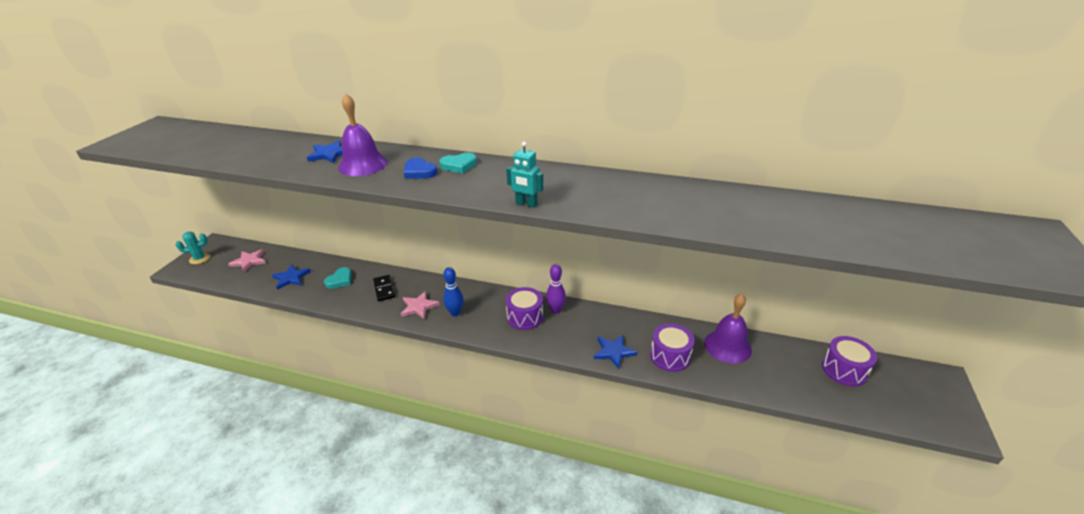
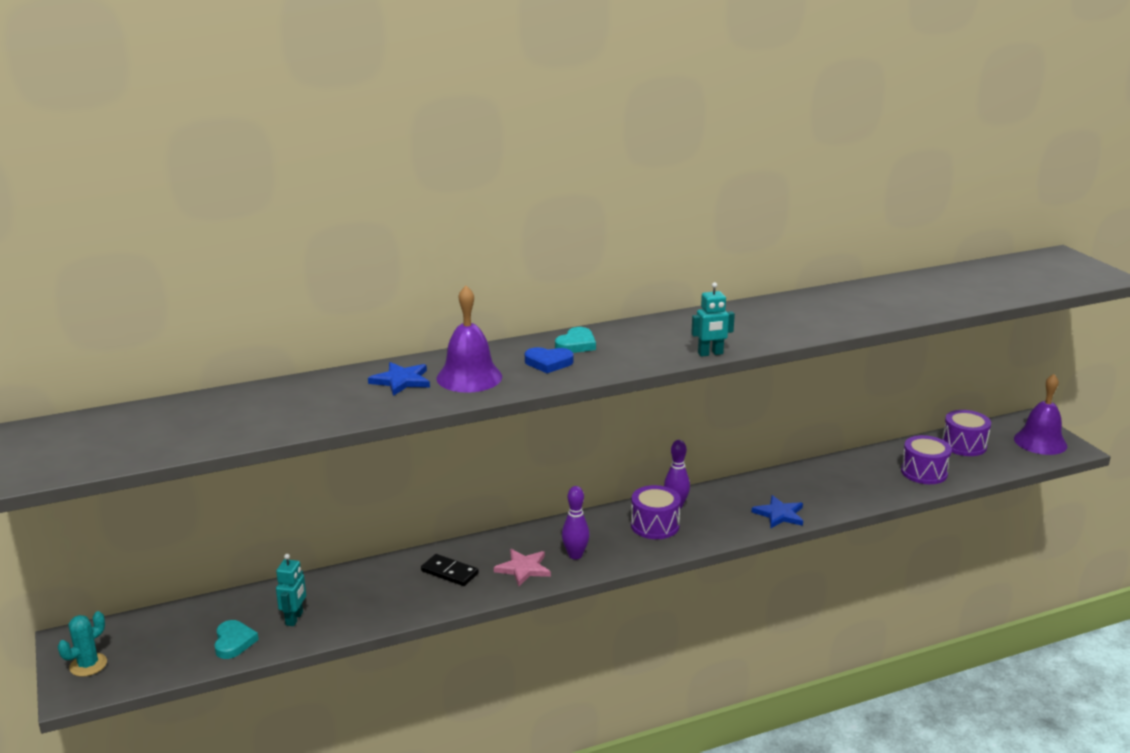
camera: 40 degrees left, 10 degrees down
(249, 261) = (186, 631): pink star -> none
(291, 278) = (294, 618): blue star -> turquoise robot
(340, 280) = (372, 590): turquoise heart -> turquoise heart (234, 642)
(455, 313) = (575, 555): blue bowling pin -> purple bowling pin
(670, 356) = (829, 496): purple drum -> purple drum (924, 472)
(727, 346) = (863, 466): purple bell -> purple bell (1040, 442)

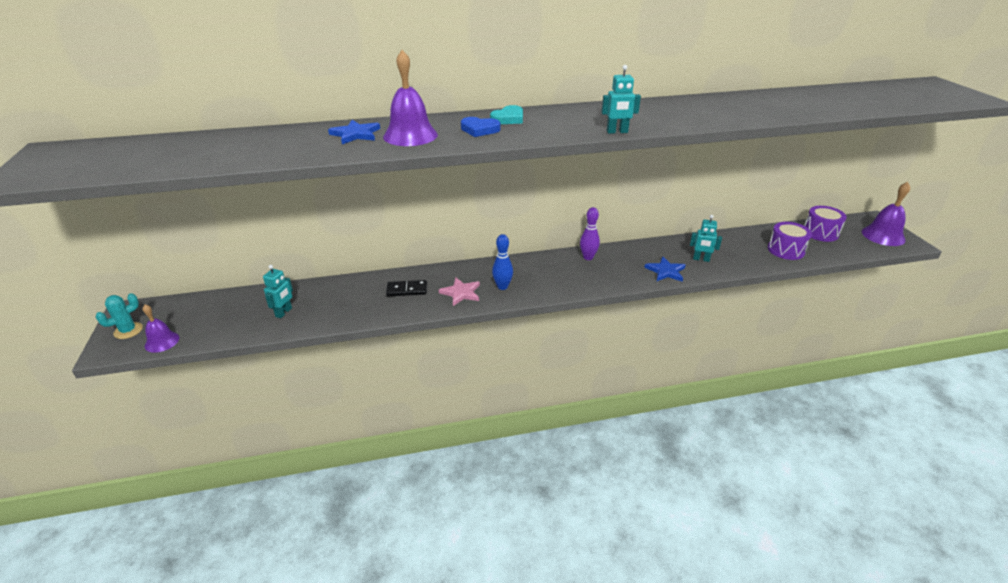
camera: 10 degrees right, 10 degrees up
(144, 673) = (162, 341): none -> purple bell
(234, 642) = (234, 325): turquoise heart -> none
(449, 572) = (407, 290): black domino -> black domino turned 45 degrees counterclockwise
(575, 555) = (502, 287): purple bowling pin -> blue bowling pin
(655, 525) = (568, 270): purple drum -> none
(820, 494) = (701, 259): none -> turquoise robot

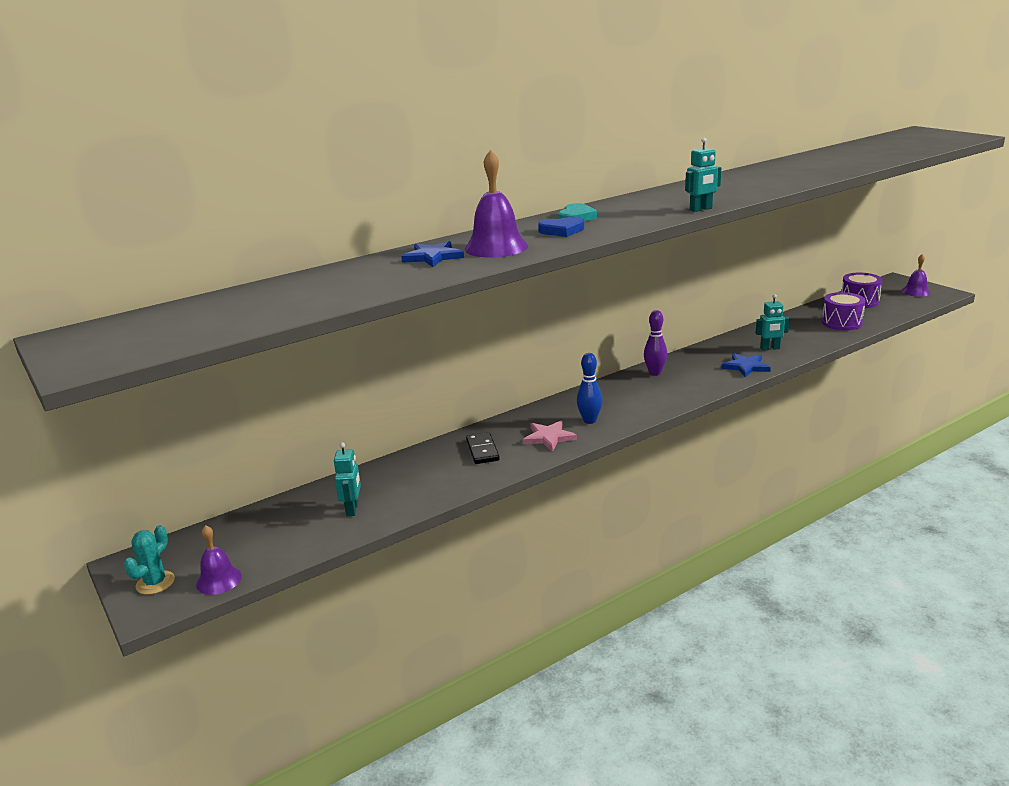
camera: 20 degrees left, 10 degrees down
(407, 290) = (482, 450): black domino -> black domino turned 75 degrees counterclockwise
(883, 235) = (916, 292): purple bell -> purple bell, size x0.63

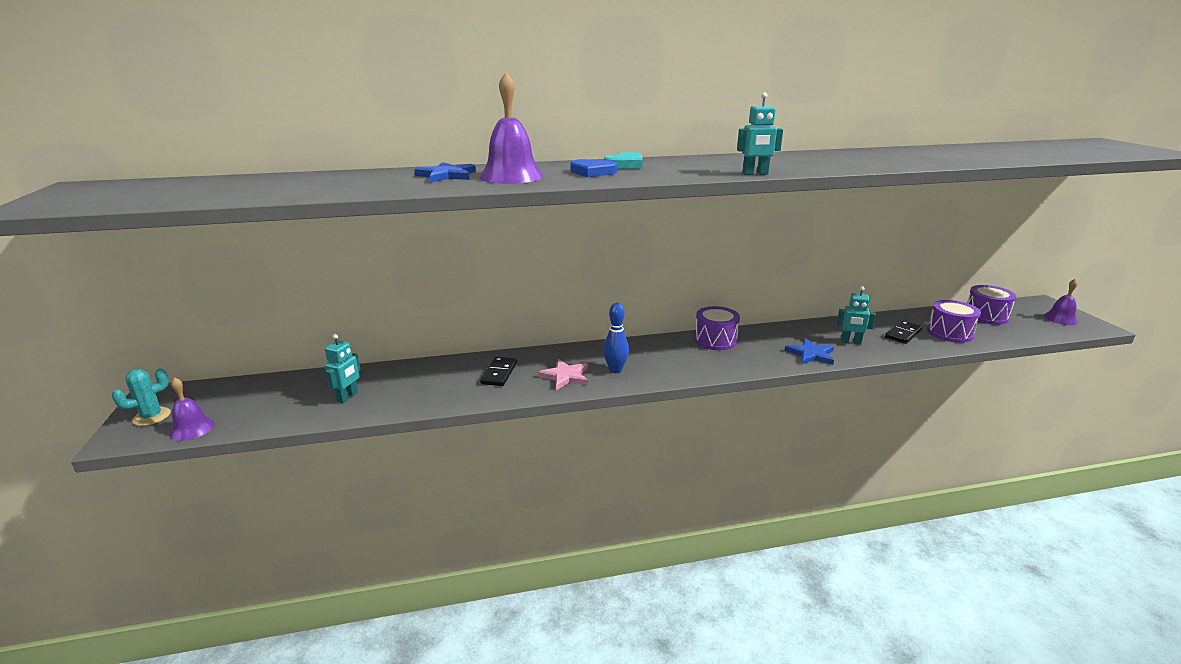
camera: 20 degrees right, 0 degrees up
(655, 373) = (715, 340): purple bowling pin -> purple drum
(806, 332) = (903, 334): none -> black domino

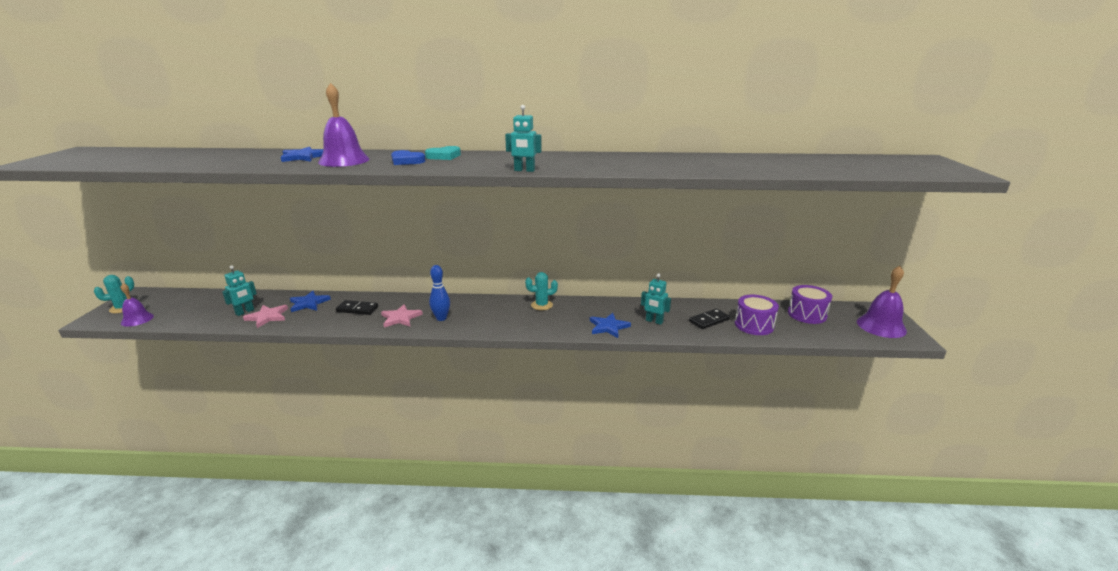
camera: 15 degrees right, 0 degrees up
(387, 399) = (267, 317): none -> pink star
(426, 374) = (309, 303): none -> blue star
(499, 373) = (357, 309): black domino -> black domino turned 75 degrees clockwise
(715, 340) = (542, 305): purple drum -> turquoise cactus
(1060, 319) = (881, 326): purple bell -> purple bell, size x1.60

